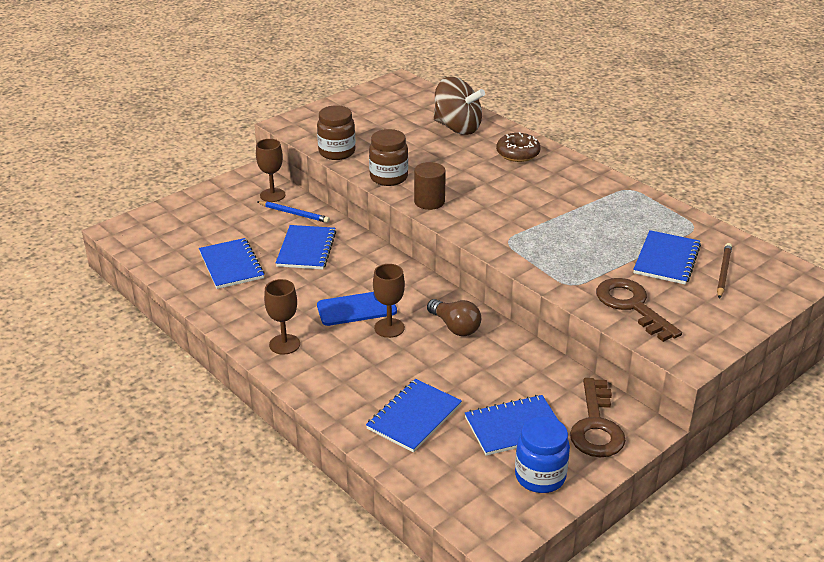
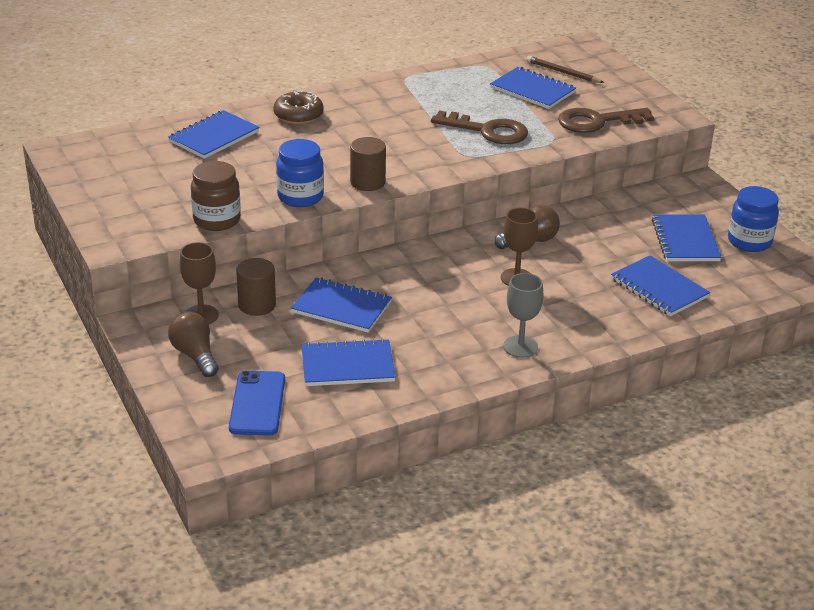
camera: 75 degrees left, 0 degrees up
(224, 203) = (195, 355): none -> brown light bulb
(284, 344) = (520, 347): brown goblet -> grey goblet
(294, 214) = (257, 305): blue pencil -> brown cylinder
(356, 308) = (475, 292): blue phone -> blue phone (257, 403)
(388, 177) = (300, 197): brown jar -> blue jar
(457, 128) = (214, 137): brown spinning top -> blue notebook
(596, 426) = (693, 202): brown key -> brown key (488, 131)

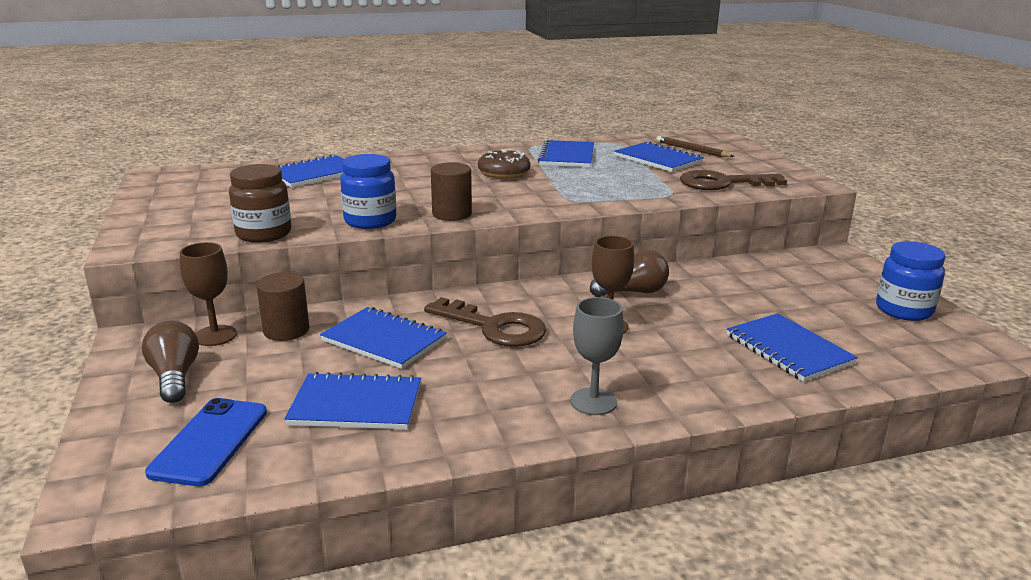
camera: 10 degrees right, 10 degrees down
(298, 115) = (410, 164): brown donut -> brown donut (504, 173)
(488, 131) = (602, 184): brown key -> brown key (494, 327)
(685, 240) = (822, 304): blue notebook -> blue notebook (567, 156)

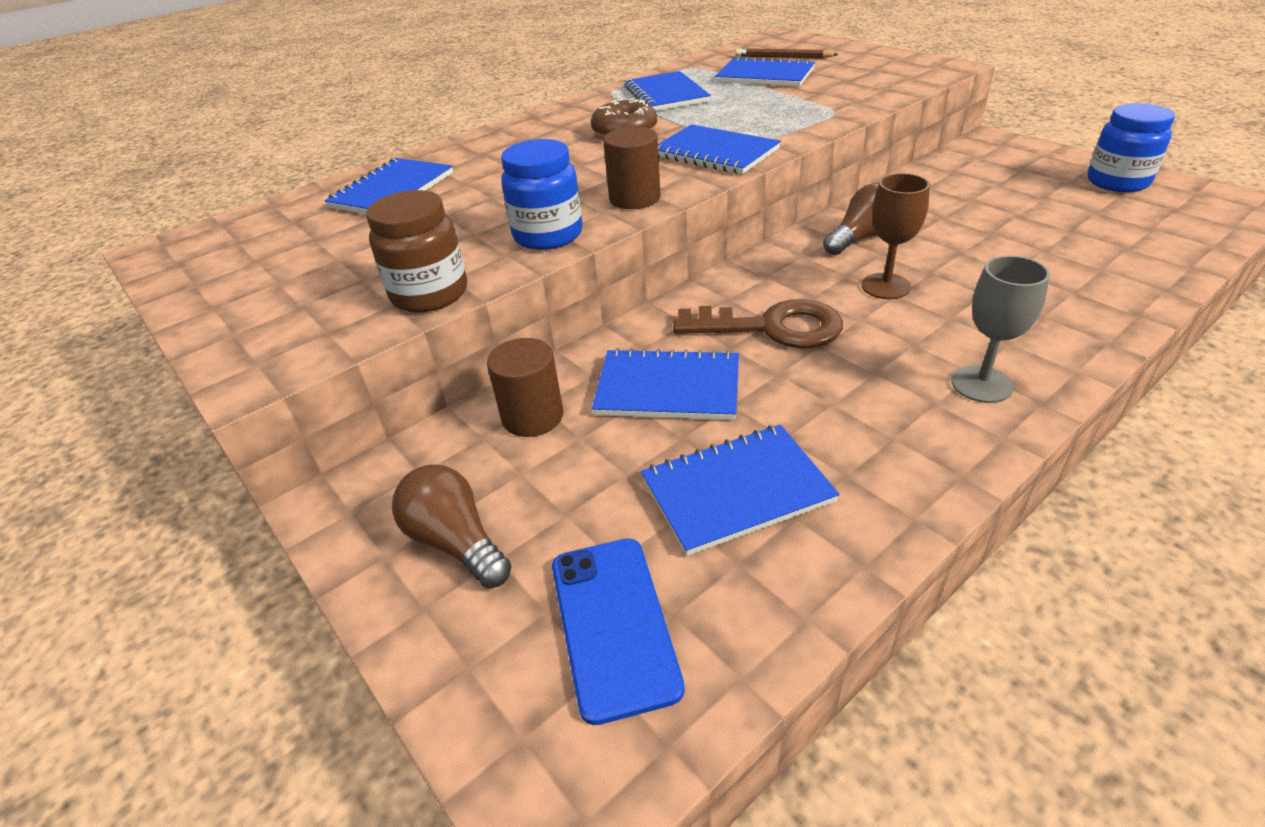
camera: 20 degrees left, 15 degrees up
(215, 335) = (445, 458): brown goblet -> none
(722, 183) = (865, 87): brown key -> none
(788, 349) = (1079, 256): blue notebook -> blue notebook (715, 153)

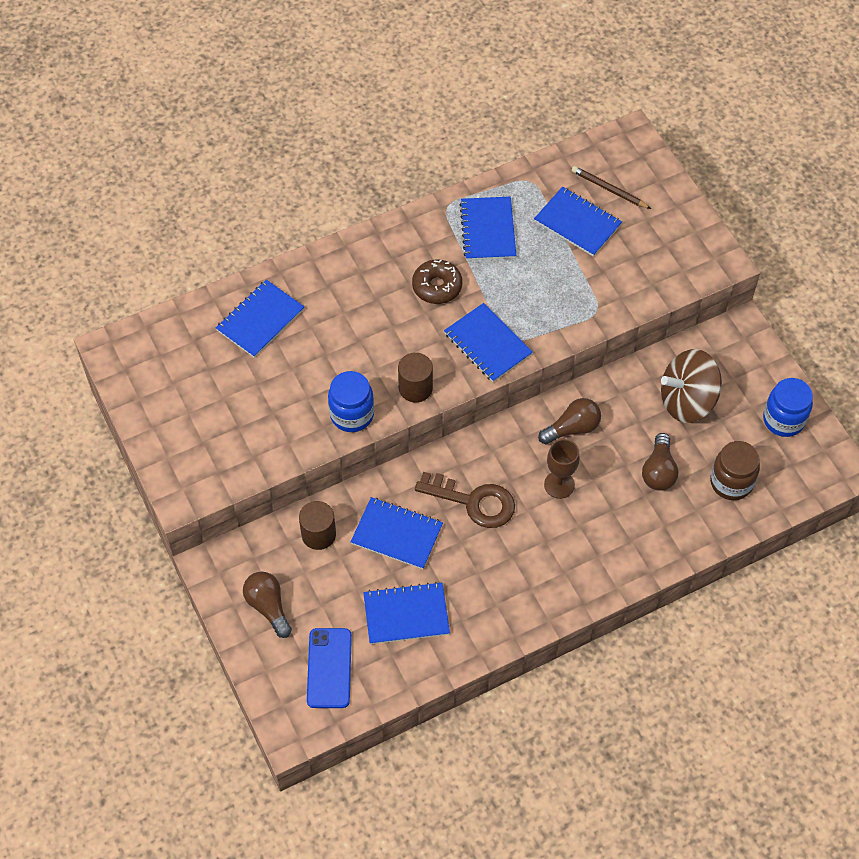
camera: 10 degrees right, 20 degrees up
(430, 294) = (275, 455): brown jar -> brown jar (731, 482)
(981, 384) = (562, 582): grey goblet -> none
(985, 192) = (687, 401): none -> brown spinning top
(1011, 248) = (658, 471): none -> brown light bulb

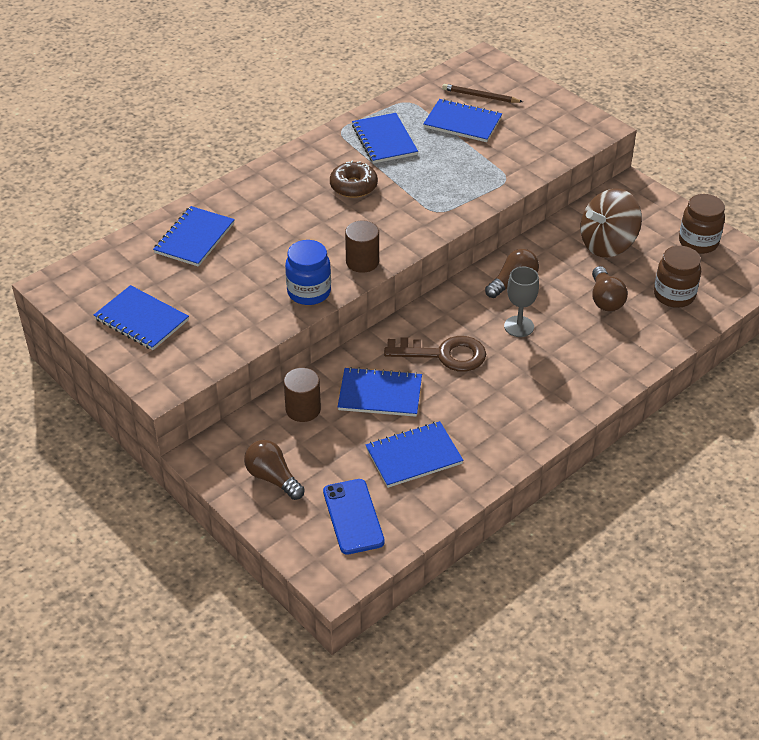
camera: 15 degrees left, 15 degrees down
(488, 344) = (417, 218): blue notebook -> blue notebook (141, 320)
(559, 485) = (519, 326): brown goblet -> grey goblet
(783, 420) = (698, 242): blue jar -> brown jar

